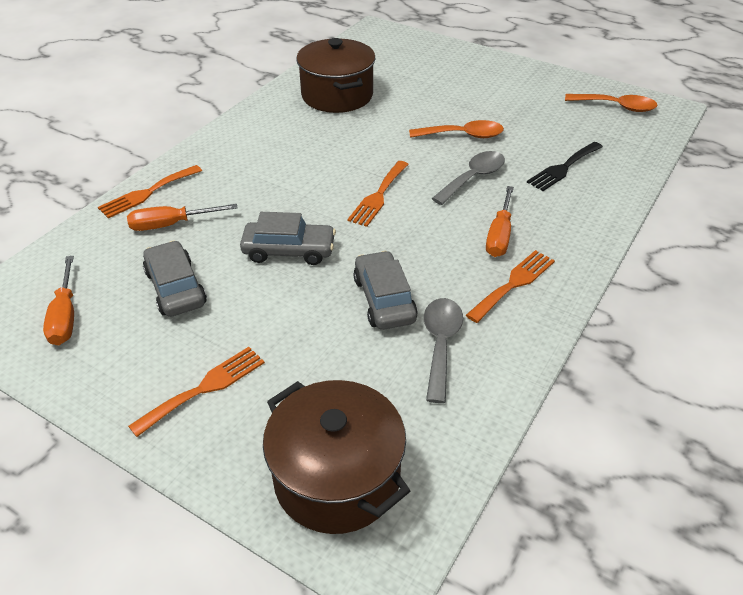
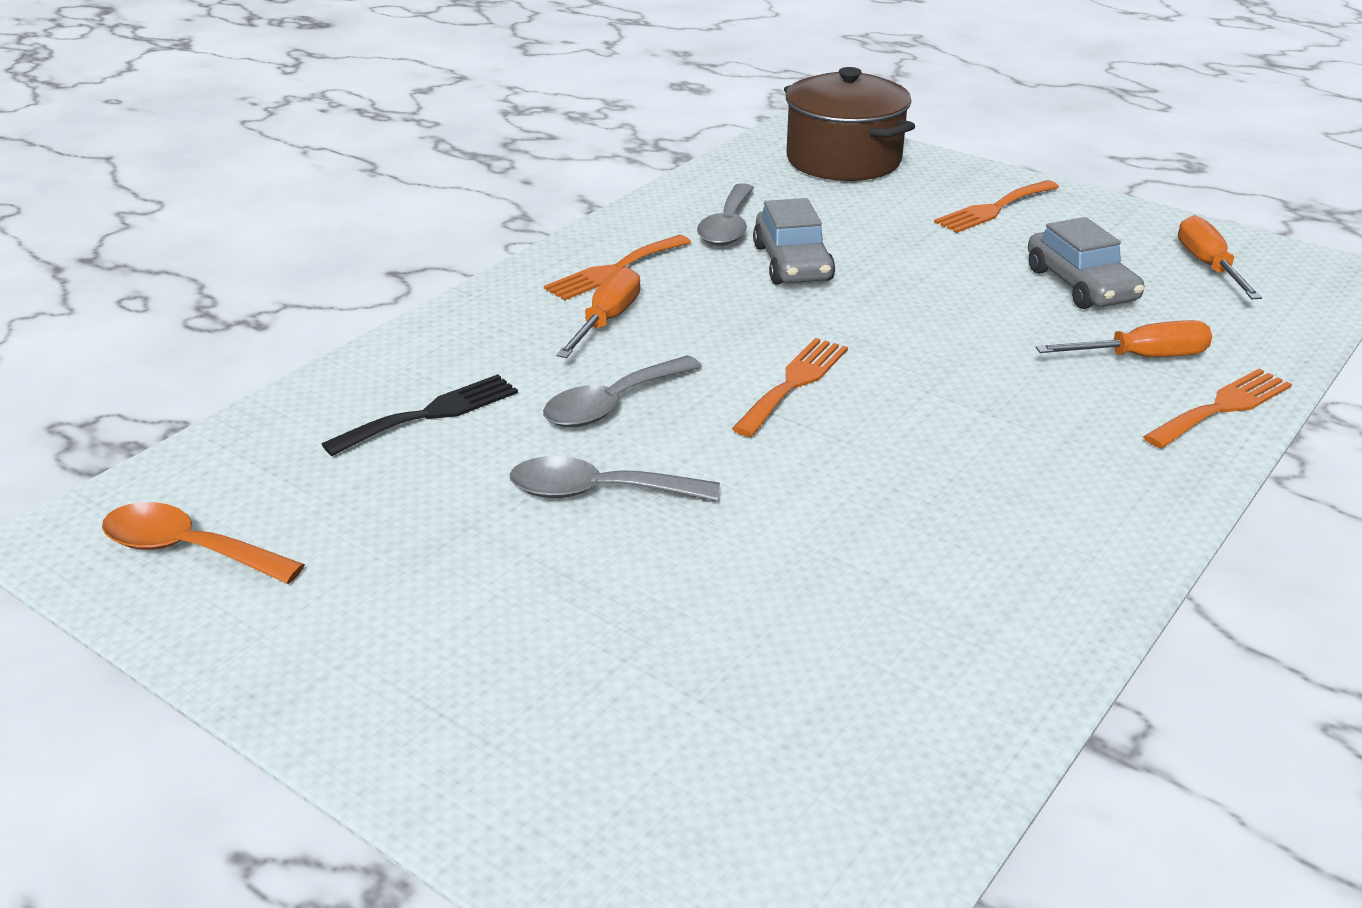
camera: 175 degrees left, 10 degrees down
(289, 250) = (934, 317): grey car -> none
(337, 95) = (895, 628): brown pot -> none
(463, 135) = (597, 492): orange spoon -> grey spoon

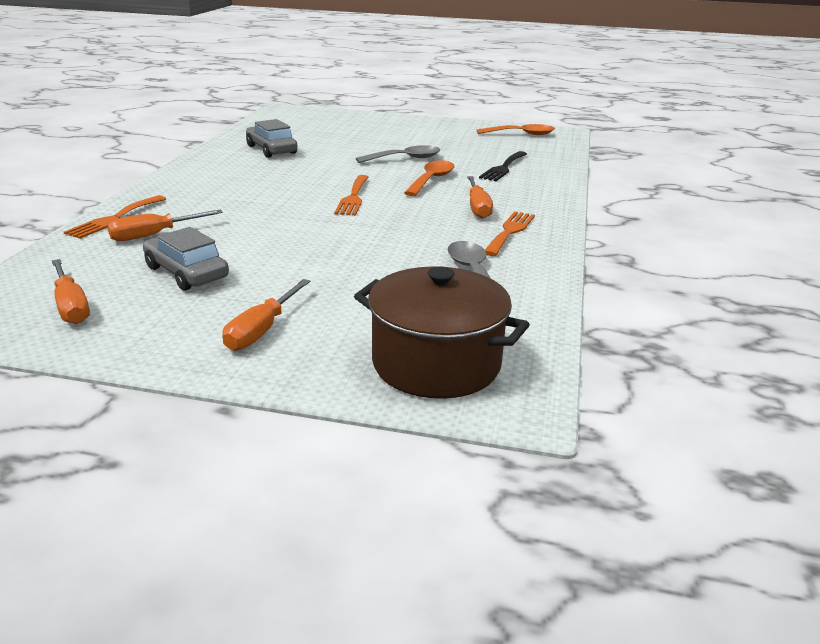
camera: 155 degrees right, 5 degrees down
(612, 405) = (431, 180): grey spoon -> orange spoon
(792, 263) = (402, 254): grey car -> grey car (271, 149)
(993, 209) = (262, 330): orange fork -> orange screwdriver

